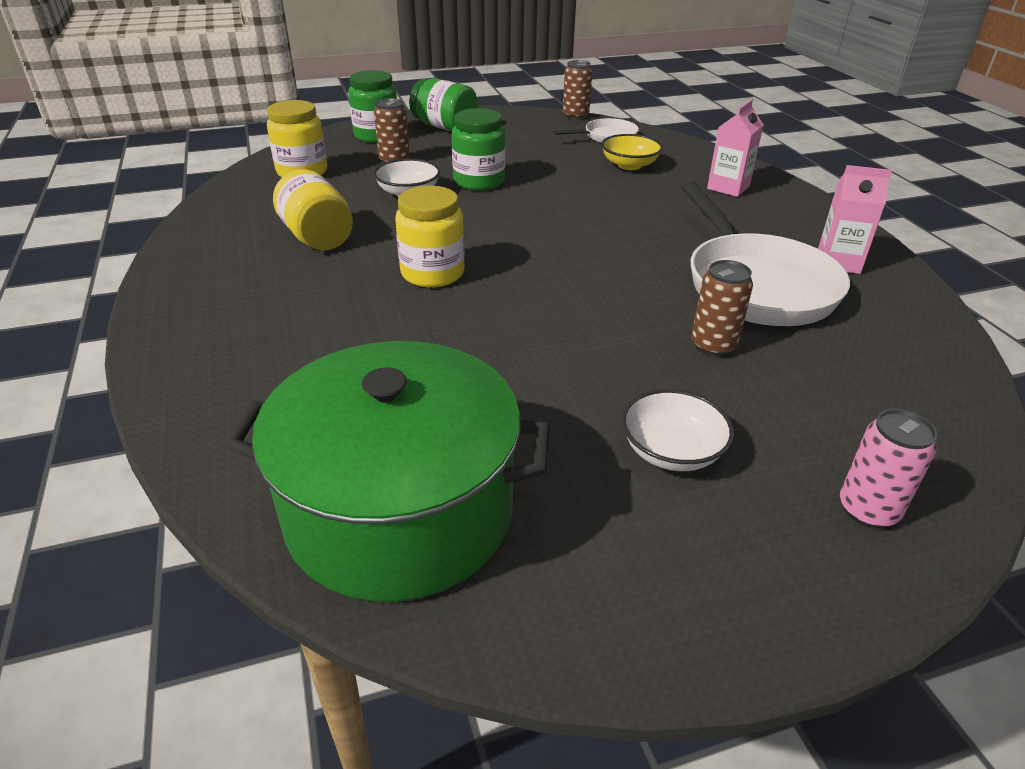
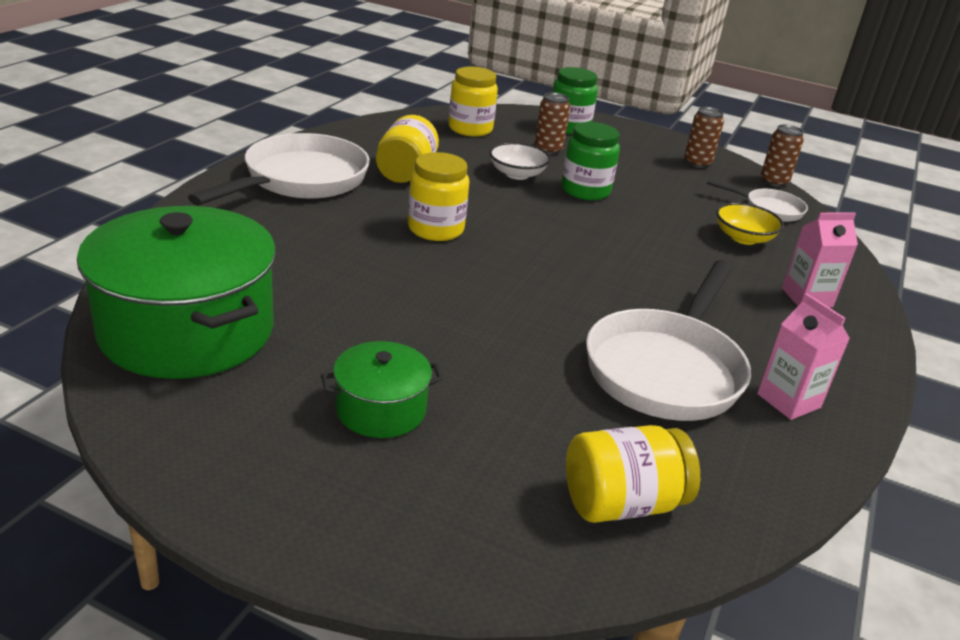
camera: 40 degrees right, 5 degrees down
(233, 296) = (300, 180): none -> white pan
(445, 127) = (635, 143): green jar -> none
(671, 451) = (381, 409): white bowl -> green pot
(713, 346) = (540, 380): brown can -> brown can (697, 163)
(867, 510) = (437, 529): pink can -> none
(901, 396) = (622, 503): none -> yellow jar

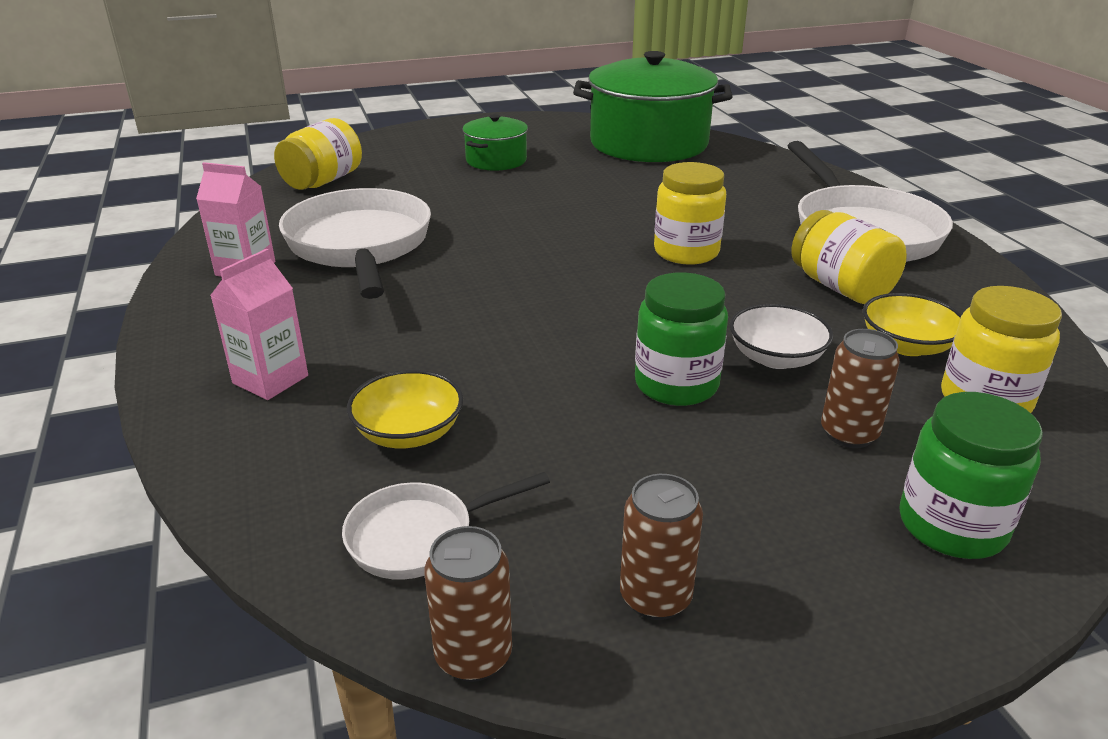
camera: 140 degrees right, 0 degrees up
(447, 148) = (906, 345): none -> yellow bowl

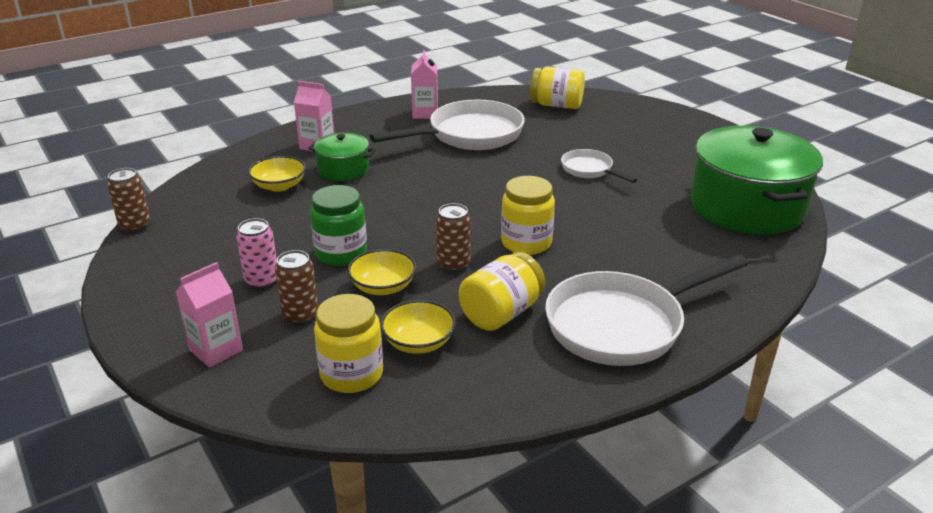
camera: 75 degrees right, 0 degrees up
(420, 536) = (204, 202): white pan -> white pan (589, 170)
(496, 160) = (643, 151): green pot -> green pot (343, 170)
(655, 597) = (164, 262): brown can -> brown can (453, 264)
(746, 468) = (262, 281): none -> pink can
(776, 358) = (383, 287): white bowl -> yellow bowl
(952, 525) = (216, 350): green jar -> pink carton

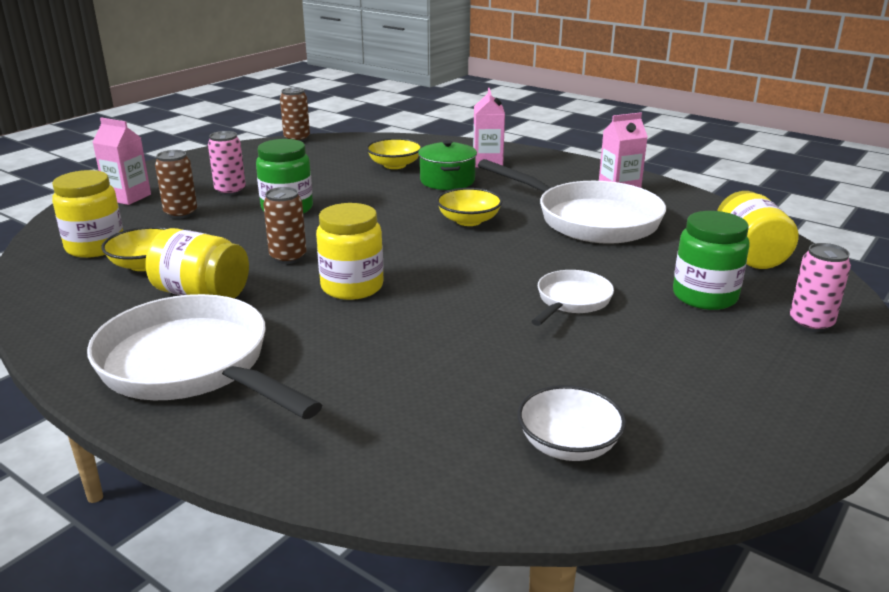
camera: 70 degrees right, 5 degrees down
(383, 287) = (235, 234): yellow bowl -> yellow bowl (469, 221)
(603, 132) = (704, 296): none -> green jar
(646, 115) = (811, 323): none -> pink can
(747, 207) = (568, 445): green pot -> white bowl

